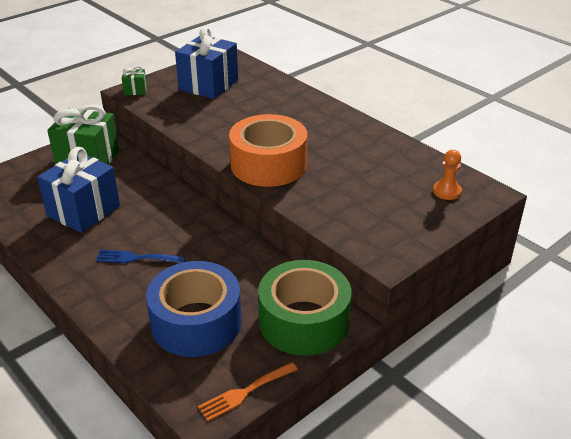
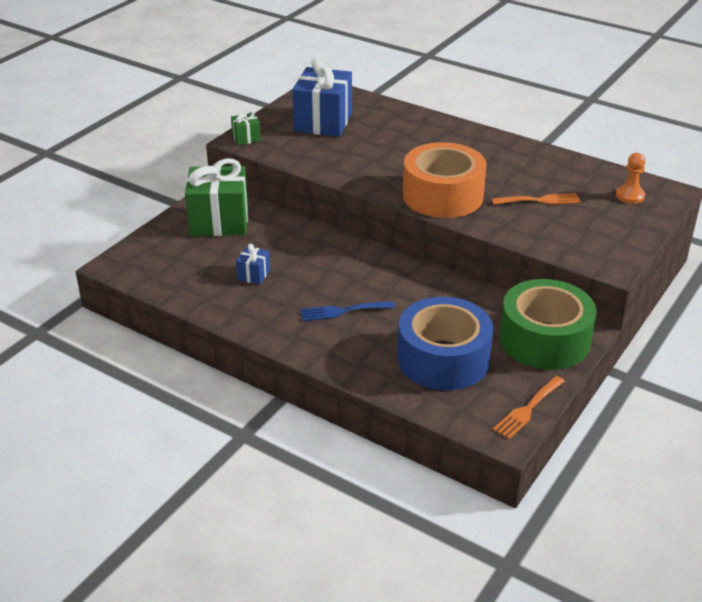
camera: 15 degrees left, 0 degrees up
(84, 211) = (254, 275): blue gift -> blue gift, size x0.45
(356, 182) = (540, 200): none -> orange fork

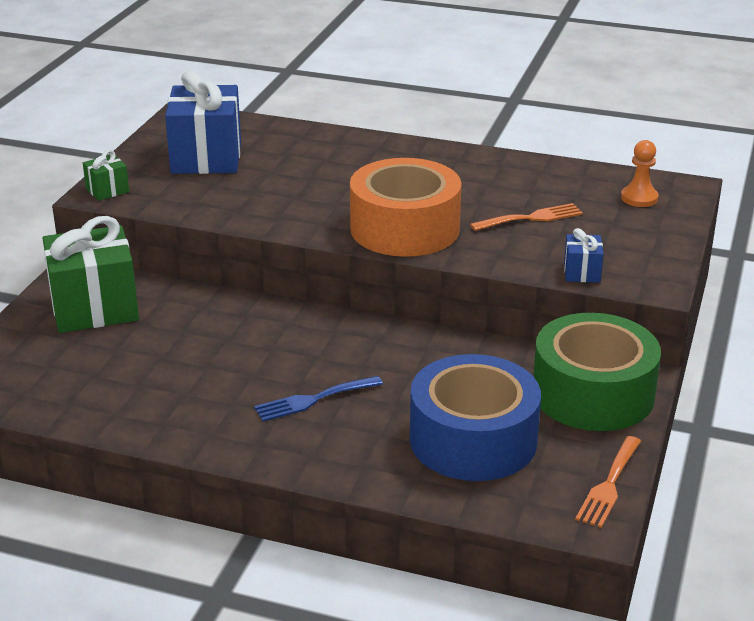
camera: 15 degrees left, 5 degrees down
(254, 275) = (170, 371): blue gift -> blue gift (582, 272)

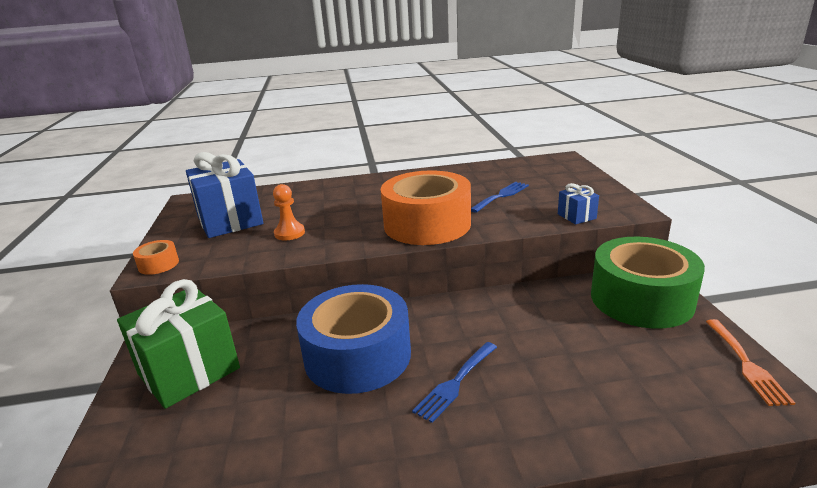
camera: 25 degrees left, 5 degrees down
(107, 190) = (158, 264): green gift -> orange tape
(473, 440) = (612, 367): blue tape -> blue tape (357, 355)
(531, 218) = (501, 196): orange fork -> blue fork
(639, 198) = (547, 170): orange pawn -> orange pawn (289, 233)

